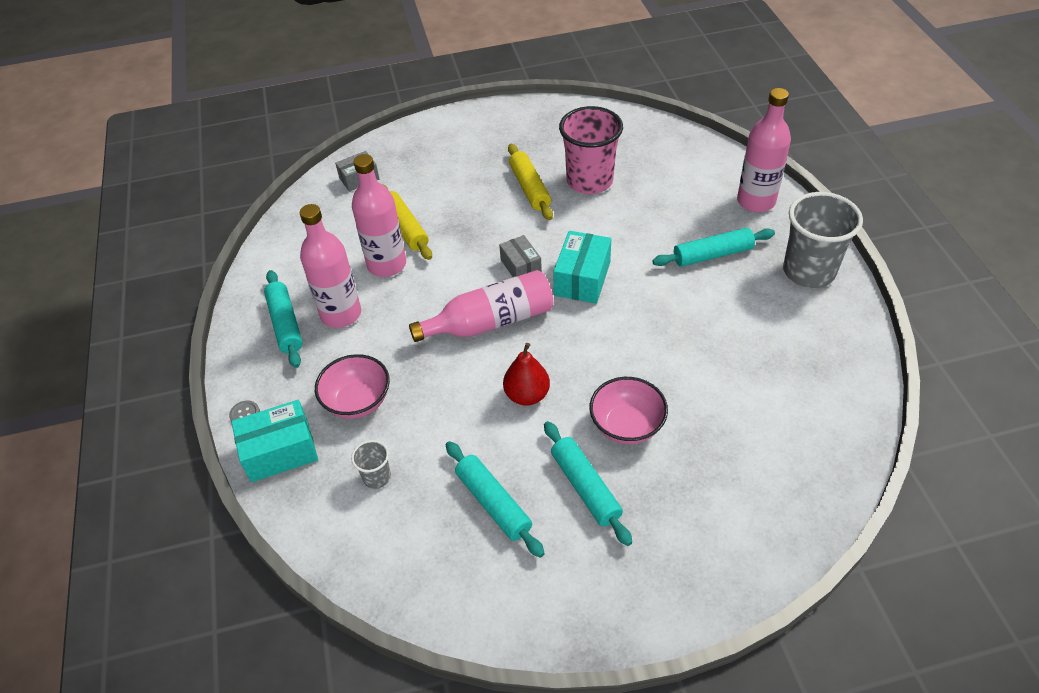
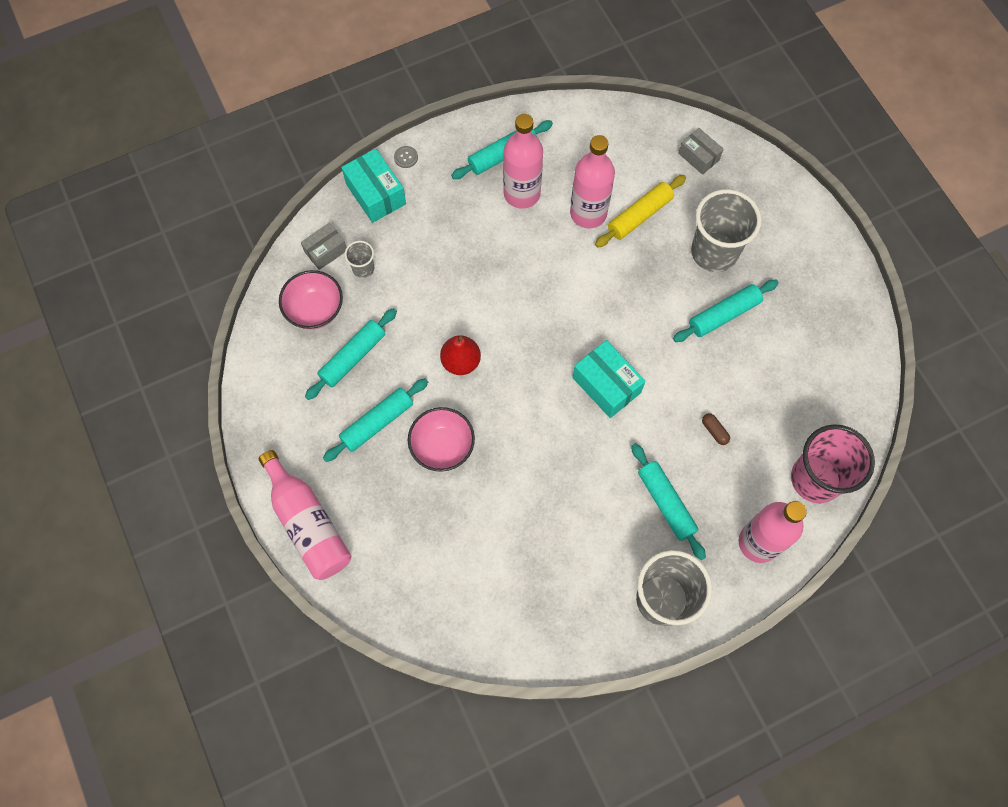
camera: 75 degrees right, 20 degrees up
(357, 402) = (431, 234): pink bowl -> pink bowl (315, 310)
(464, 184) = (714, 252): none -> grey cup
(490, 322) = (536, 316): pink bottle -> pink bottle (308, 523)
(520, 266) = (611, 328): grey box -> grey box (325, 251)
(529, 188) = (724, 314): yellow rolling pin -> turquoise rolling pin
(582, 279) = (606, 385): turquoise box -> turquoise box turned 45 degrees clockwise
(589, 181) = (749, 370): pink cup -> pink cup (815, 479)
(645, 212) = (714, 431): none -> brown capsule

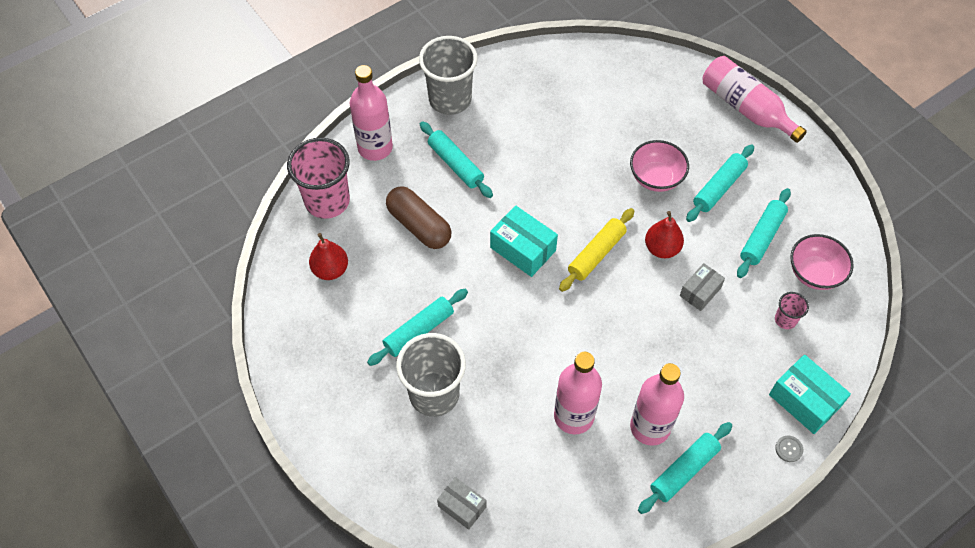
camera: 170 degrees right, 10 degrees down
(325, 251) = (829, 331): grey box -> grey box (700, 292)
(363, 268) = (785, 320): grey cup -> pink cup
(639, 216) = (518, 422): yellow rolling pin -> yellow rolling pin (596, 254)
(714, 431) = (419, 225): brown capsule -> brown capsule, size x2.46
(811, 395) = (330, 270): none -> red pear

